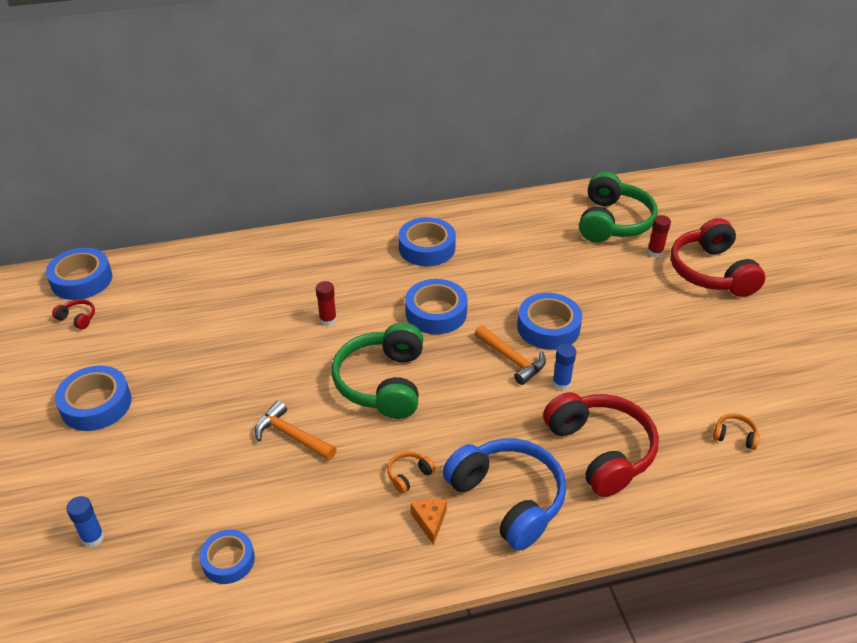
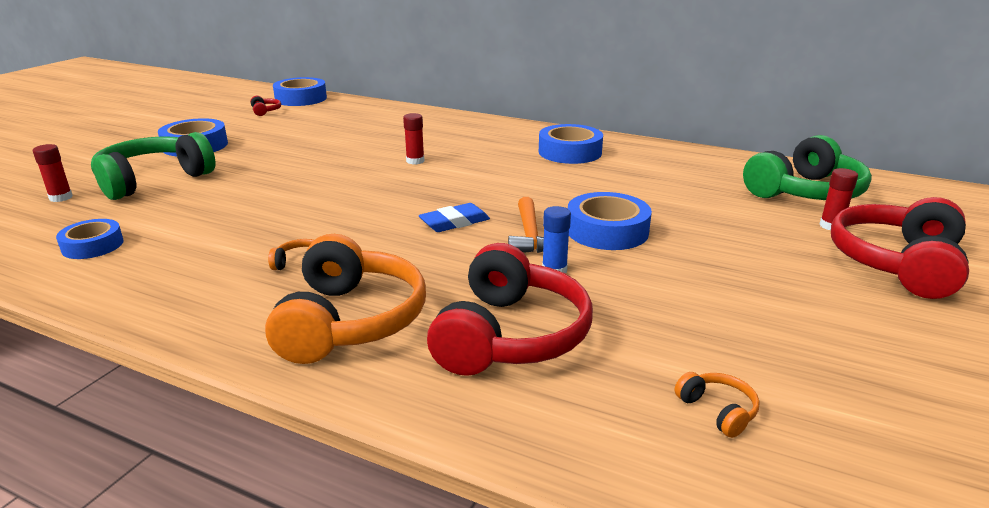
camera: 40 degrees right, 15 degrees down
(93, 537) = (61, 197): blue glue stick -> red glue stick
(291, 436) = (268, 205): orange hammer -> none
(383, 383) = (390, 205): green headphones -> green headphones (153, 180)
(430, 521) = (258, 299): orange cheese -> none
(436, 313) = (510, 186): blue tape -> none
(450, 374) = (454, 222): none -> blue eraser
(507, 499) = (350, 321): blue headphones -> orange headphones

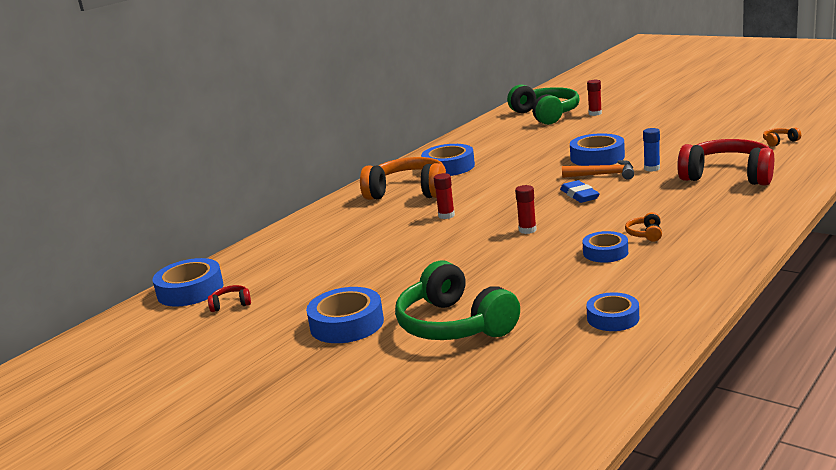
camera: 75 degrees left, 5 degrees down
(61, 197) = (491, 366): red glue stick -> red glue stick (527, 230)
(261, 240) = (605, 252): none -> blue tape
(350, 321) = (721, 212): orange headphones -> orange headphones (408, 192)
(897, 264) = (641, 107): red headphones -> none

